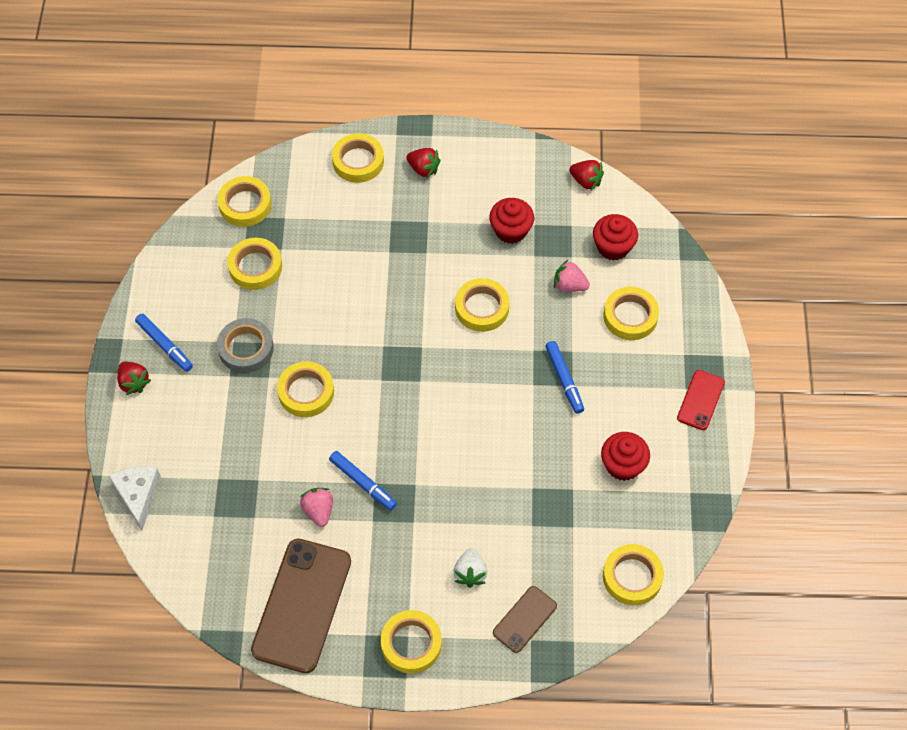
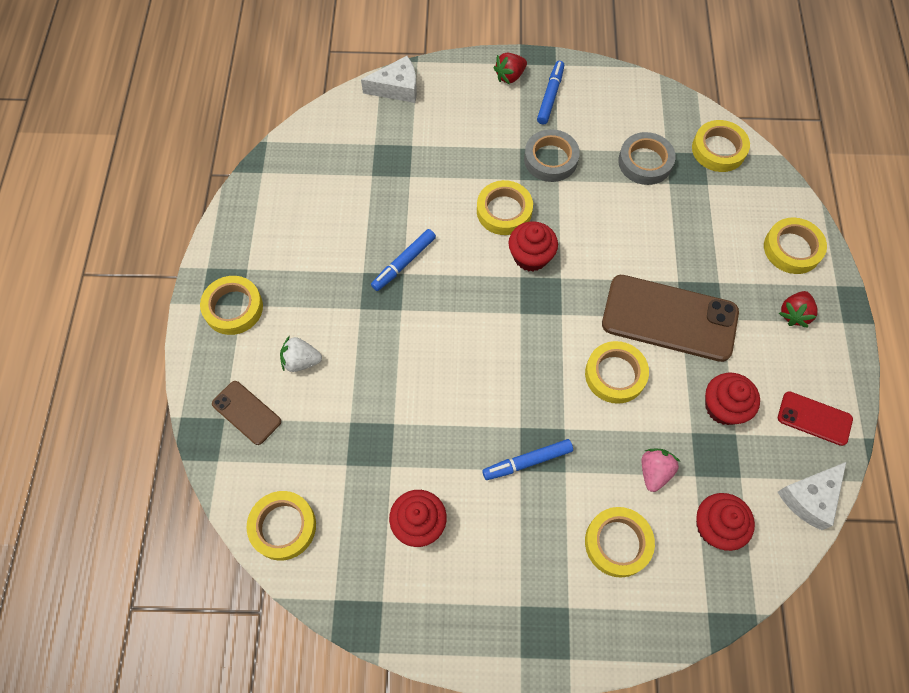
camera: 90 degrees right, 5 degrees up
(165, 345) = (550, 96): blue marker -> blue marker turned 150 degrees clockwise
(255, 267) = (645, 162): yellow tape -> grey tape
(302, 605) = (281, 216): brown phone -> brown phone (669, 318)
(318, 511) = (376, 226): pink strawberry -> none
(359, 370) = (530, 256): none -> red cupcake
(586, 181) = (810, 497): red strawberry -> white cheese
(700, 400) = (505, 624): red phone -> red phone (814, 418)

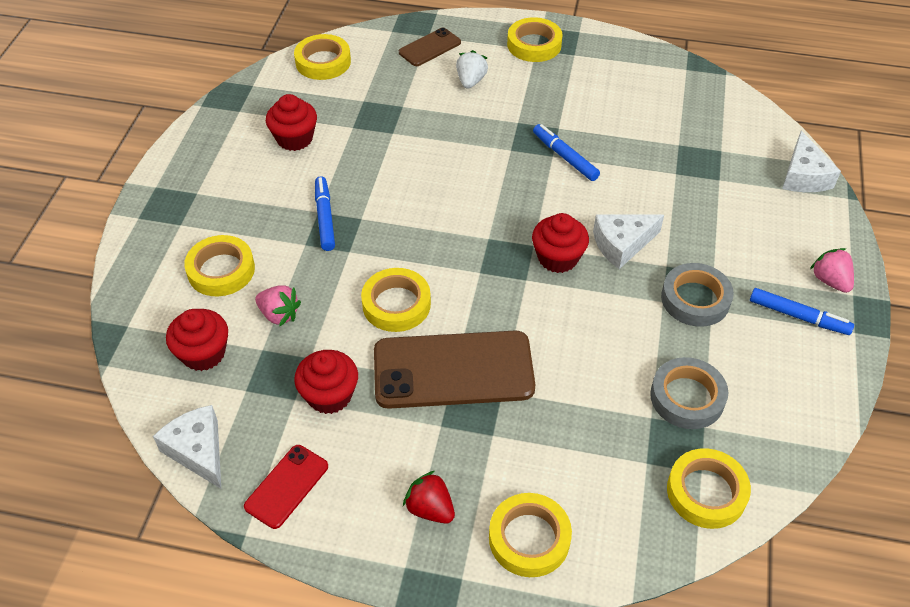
camera: 100 degrees right, 15 degrees down
(504, 211) = (622, 244): yellow tape -> white cheese
(510, 76) = (830, 281): red strawberry -> pink strawberry
(669, 318) = (453, 370): brown phone -> brown phone turned 60 degrees clockwise

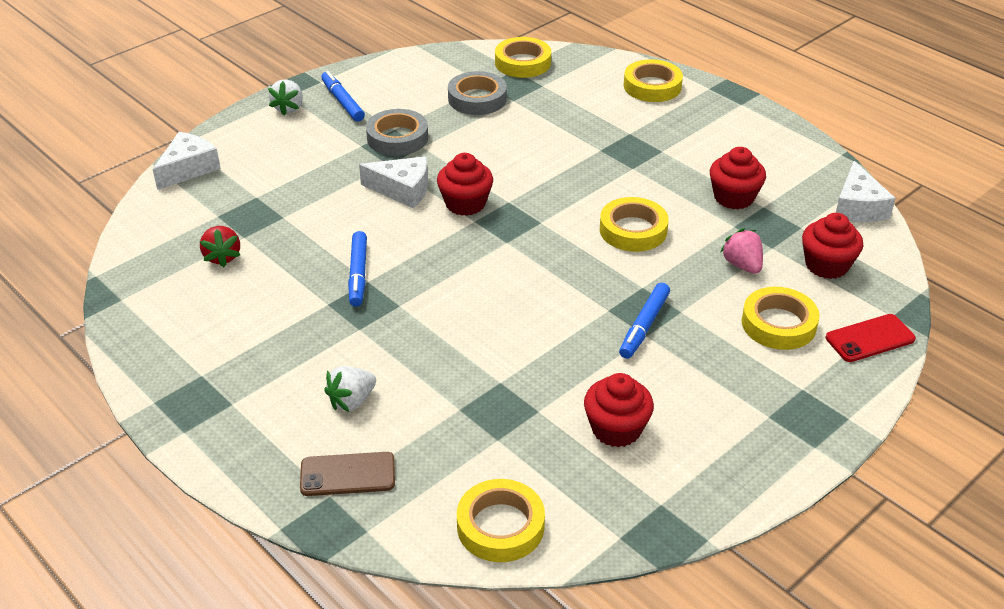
camera: 145 degrees left, 10 degrees down
(287, 486) = (798, 164): red phone -> red phone (870, 338)
(430, 508) = (704, 119): red strawberry -> red strawberry (222, 257)
(453, 370) = (624, 174): brown phone -> none
(534, 44) = (226, 411): yellow tape -> none
(830, 281) = (289, 108): pink strawberry -> white strawberry

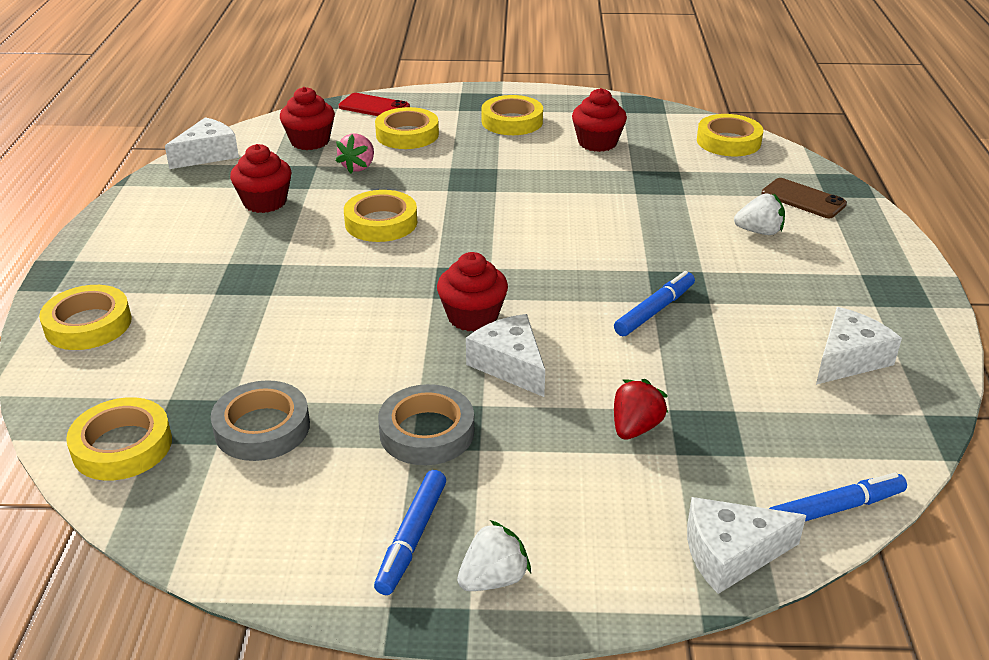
camera: 135 degrees left, 5 degrees down
(194, 313) = (848, 359): none -> white cheese
(222, 257) = (777, 400): red strawberry -> red strawberry (635, 428)
(644, 326) = (490, 172): blue marker -> blue marker (835, 508)
(732, 406) = (512, 121): none -> yellow tape

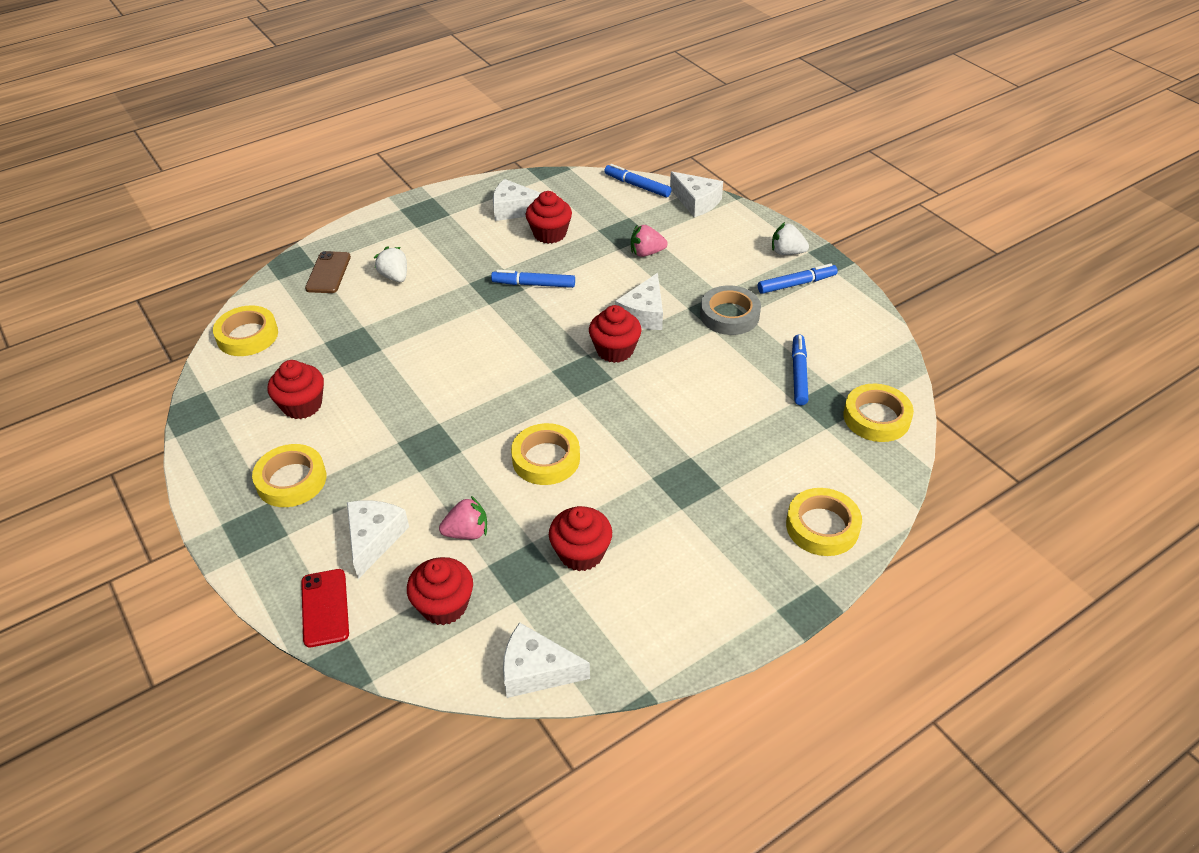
camera: 125 degrees left, 10 degrees up
(262, 428) = (798, 374): grey tape -> blue marker
(407, 134) = (374, 539): yellow tape -> white cheese
(635, 428) = (646, 253): red strawberry -> pink strawberry
(759, 364) = (550, 234): none -> red cupcake

